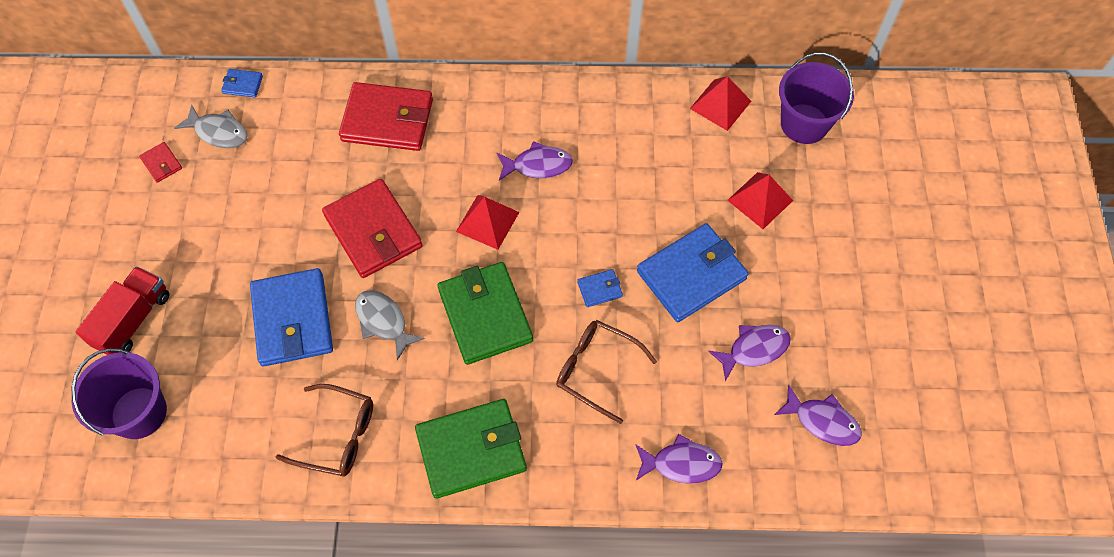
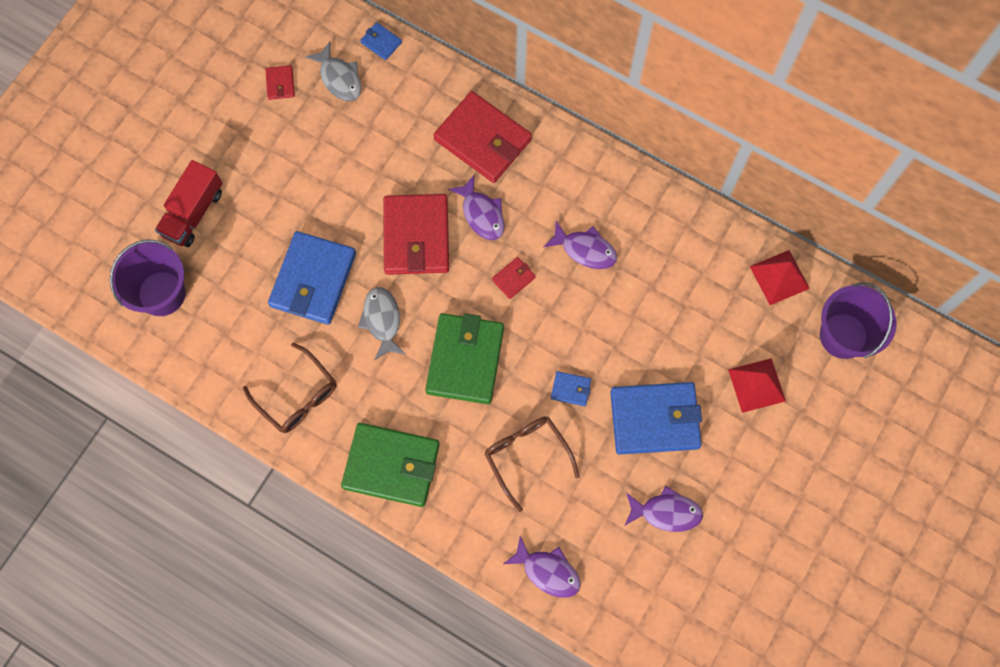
camera: 30 degrees right, 10 degrees up
(133, 320) = (193, 213): red truck -> red truck turned 150 degrees clockwise
(487, 221) = (513, 278): red pyramid -> red wallet
(822, 421) = (683, 603): purple fish -> purple fish (481, 214)

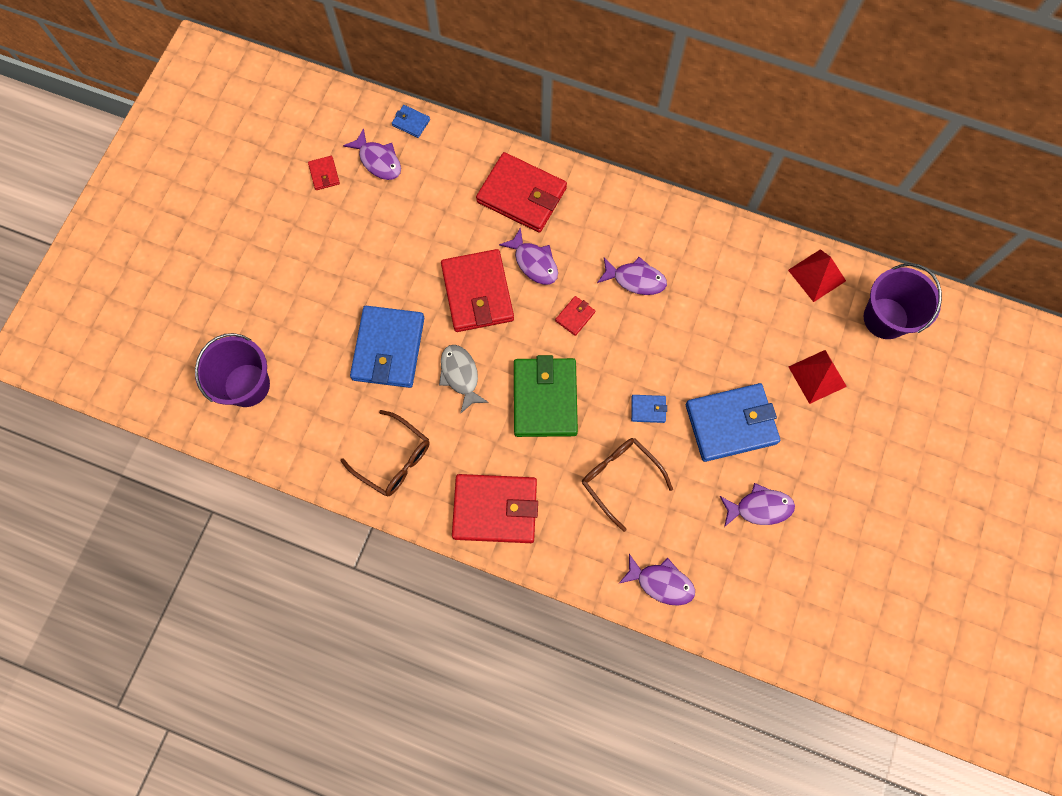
camera: 10 degrees left, 0 degrees up
(193, 213) = (264, 305): red truck -> none
(339, 78) = (378, 160): grey fish -> purple fish
(391, 465) = (495, 509): green wallet -> red wallet

